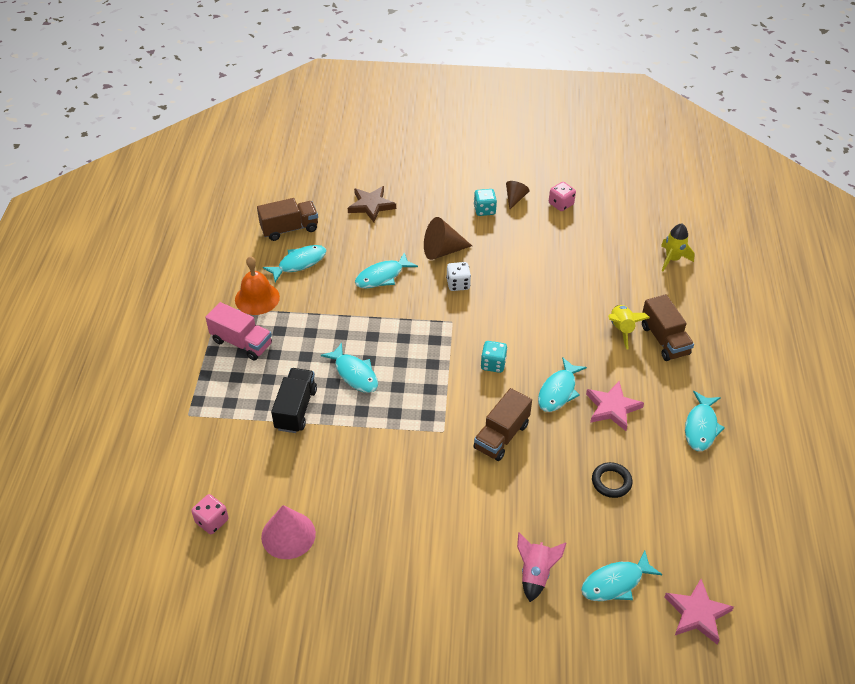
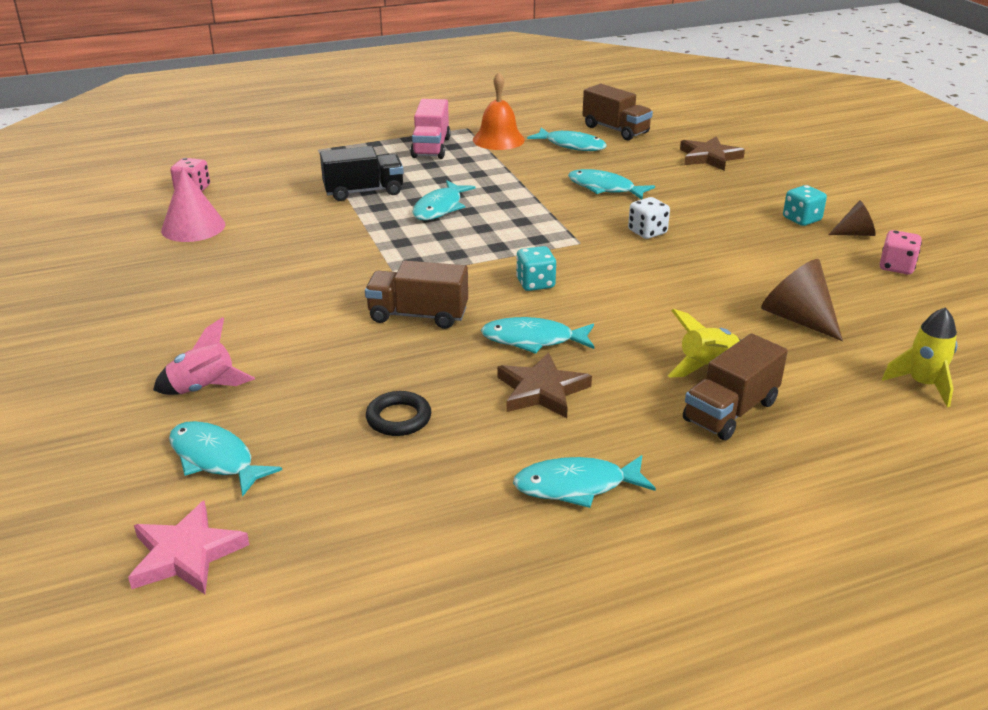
camera: 65 degrees right, 15 degrees down
(442, 251) = (692, 211): brown cone -> brown cone (797, 319)
(612, 408) = (541, 390): pink star -> brown star

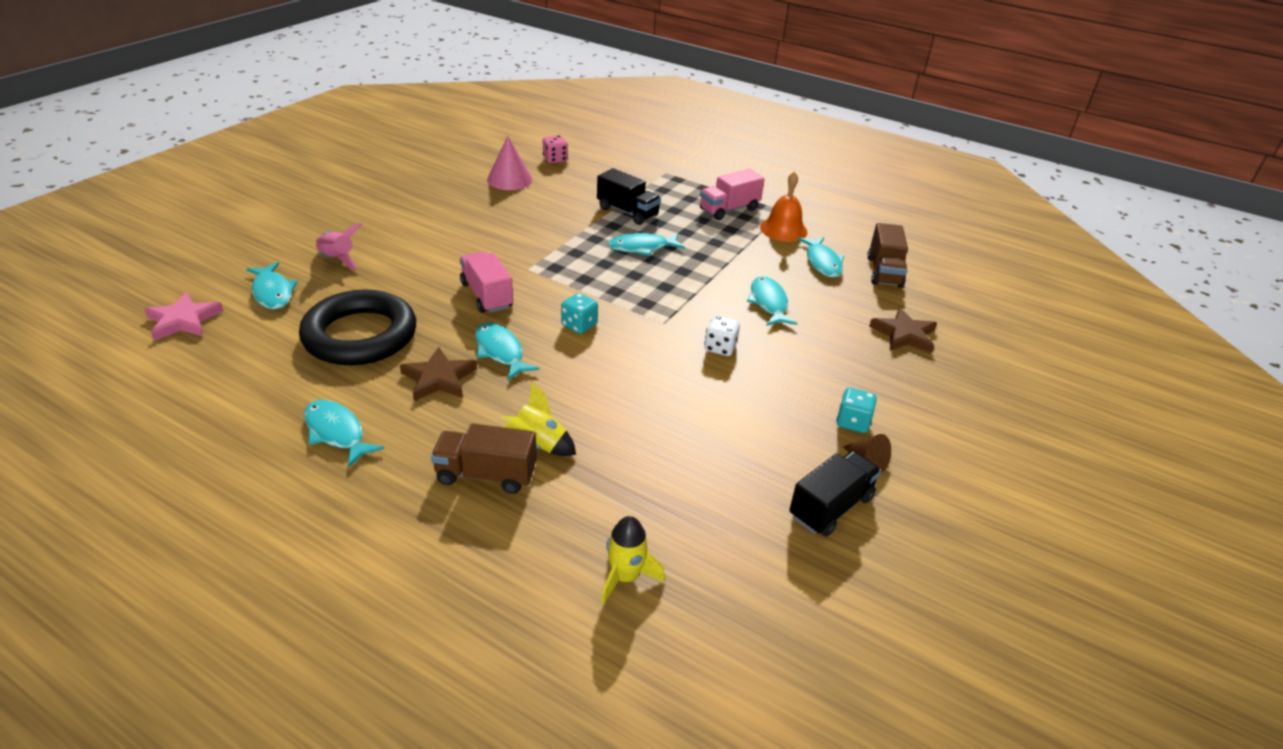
camera: 50 degrees right, 5 degrees up
(215, 459) = (272, 292): turquoise fish -> turquoise fish turned 150 degrees clockwise
(398, 418) = (360, 335): black ring -> black ring, size x2.38
(418, 315) = (487, 296): brown truck -> pink truck
(797, 319) = (664, 470): brown cone -> none
(896, 267) = (831, 507): pink dice -> black truck

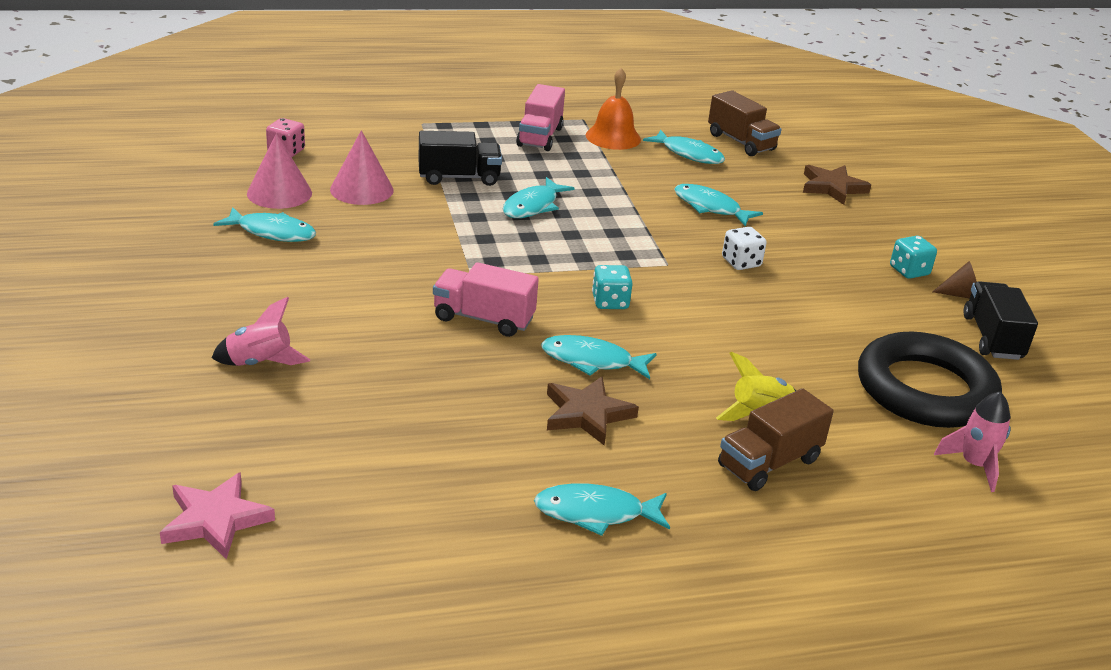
camera: 45 degrees left, 5 degrees down
(272, 292) = (258, 434): turquoise fish -> turquoise fish (272, 232)
(360, 335) = (440, 421): black ring -> black ring (925, 390)
(557, 196) = (361, 189): none -> pink cone
(625, 577) = (974, 465): yellow rocket -> pink rocket

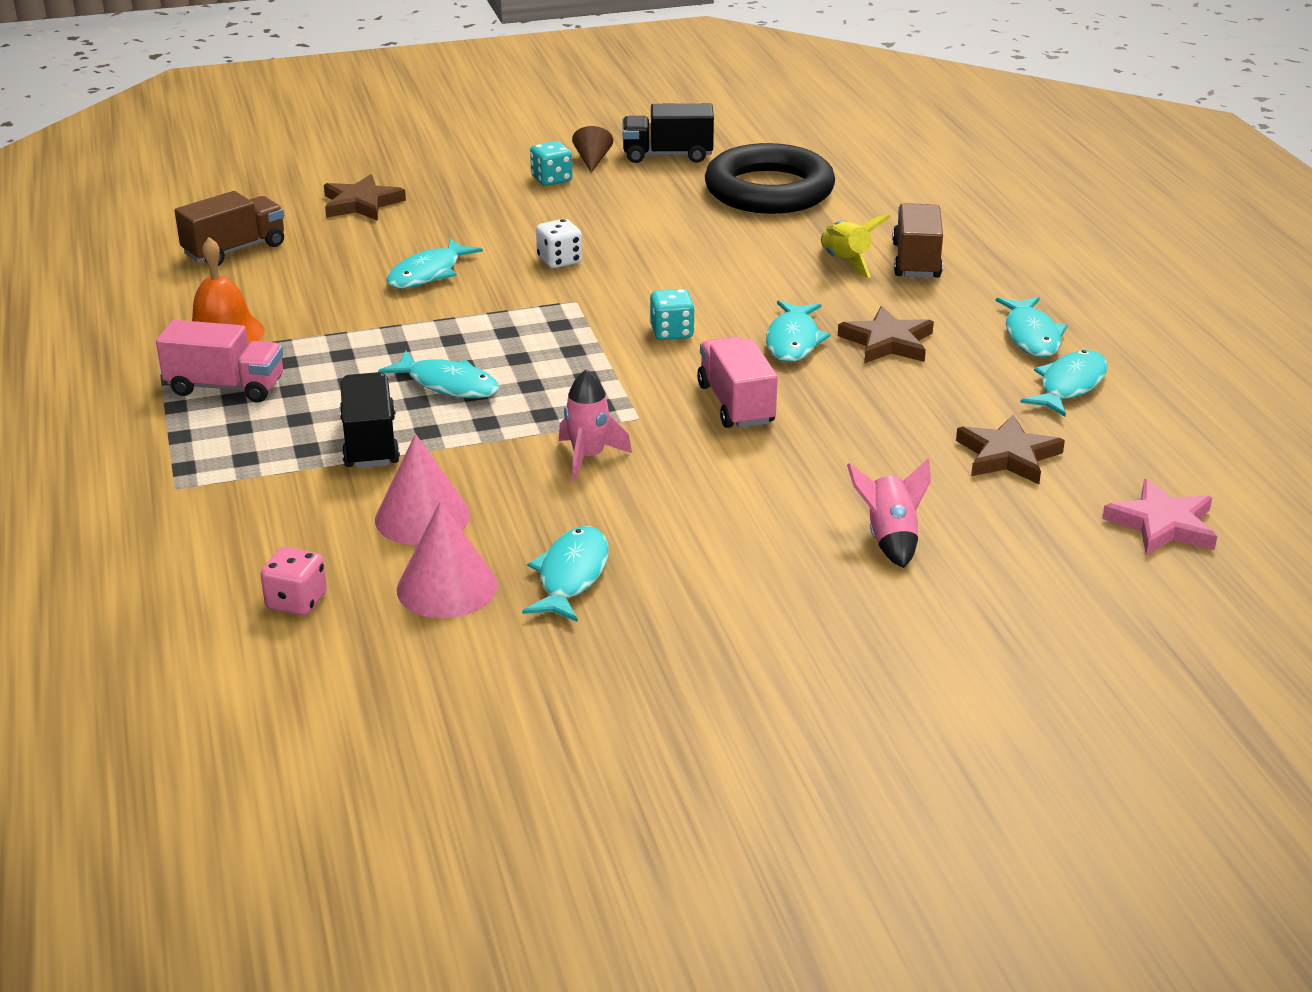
camera: 90 degrees left, 0 degrees up
(364, 448) = (1007, 456): none -> brown star
(483, 319) = (736, 404): pink truck -> pink truck turned 150 degrees clockwise
(689, 154) = (275, 283): turquoise fish -> turquoise fish (1069, 385)
(769, 463) = (916, 261): brown truck -> brown truck turned 135 degrees counterclockwise
(974, 465) = (872, 181): pink rocket -> pink rocket (588, 457)

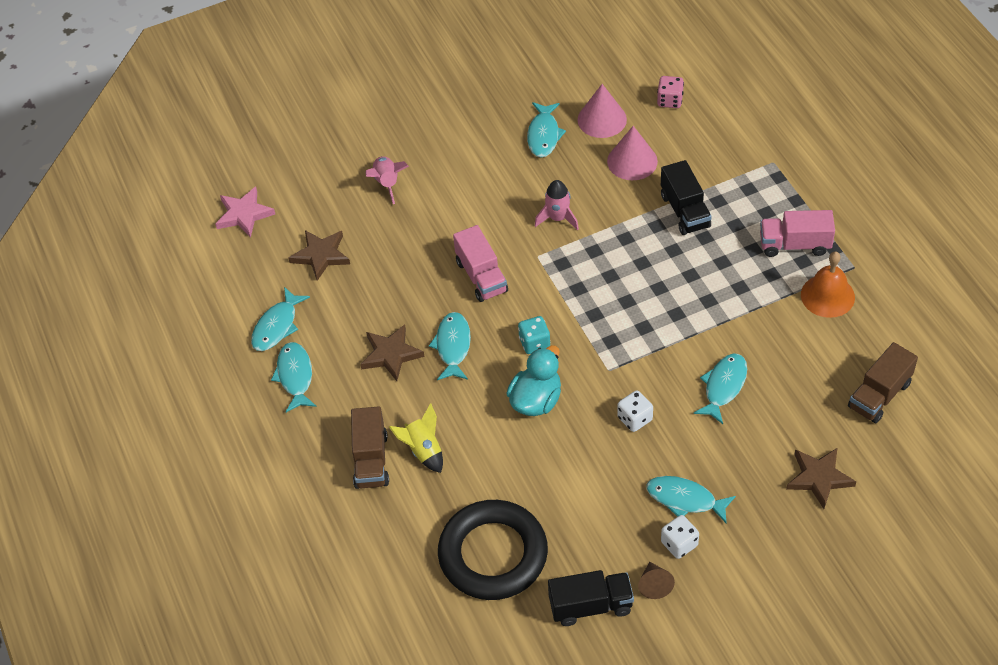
camera: 175 degrees right, 20 degrees up
(448, 385) = (661, 268): turquoise fish -> turquoise fish (685, 499)
(551, 179) = (679, 544): turquoise dice -> white dice
(685, 285) = (536, 400): none -> turquoise duck

